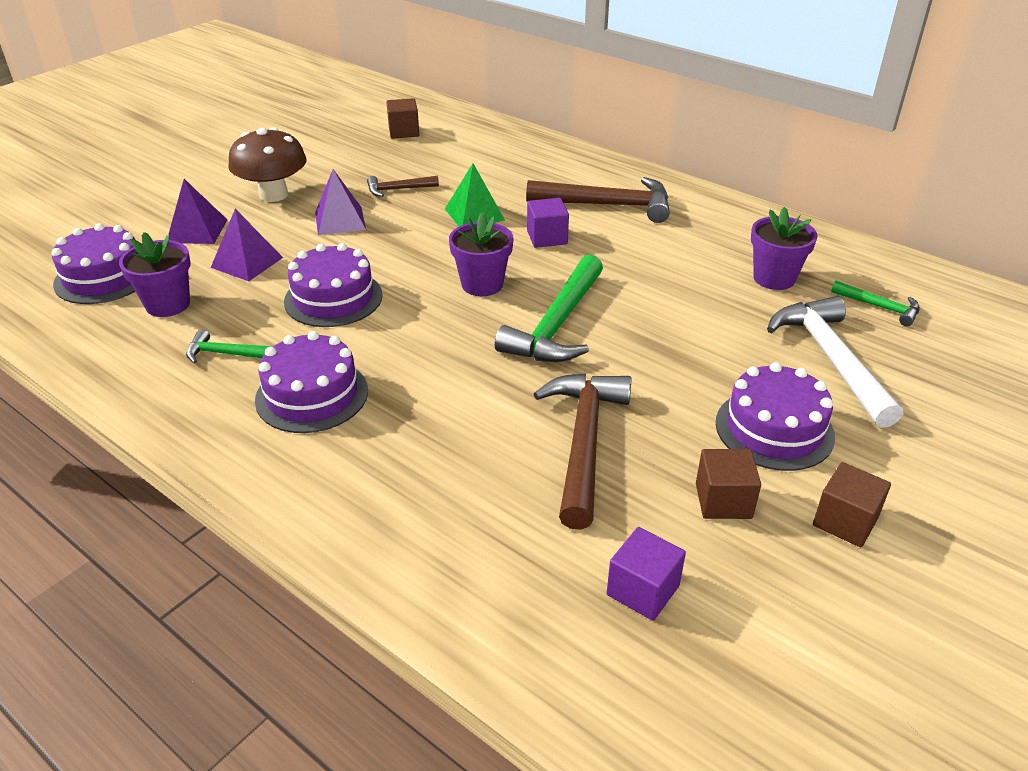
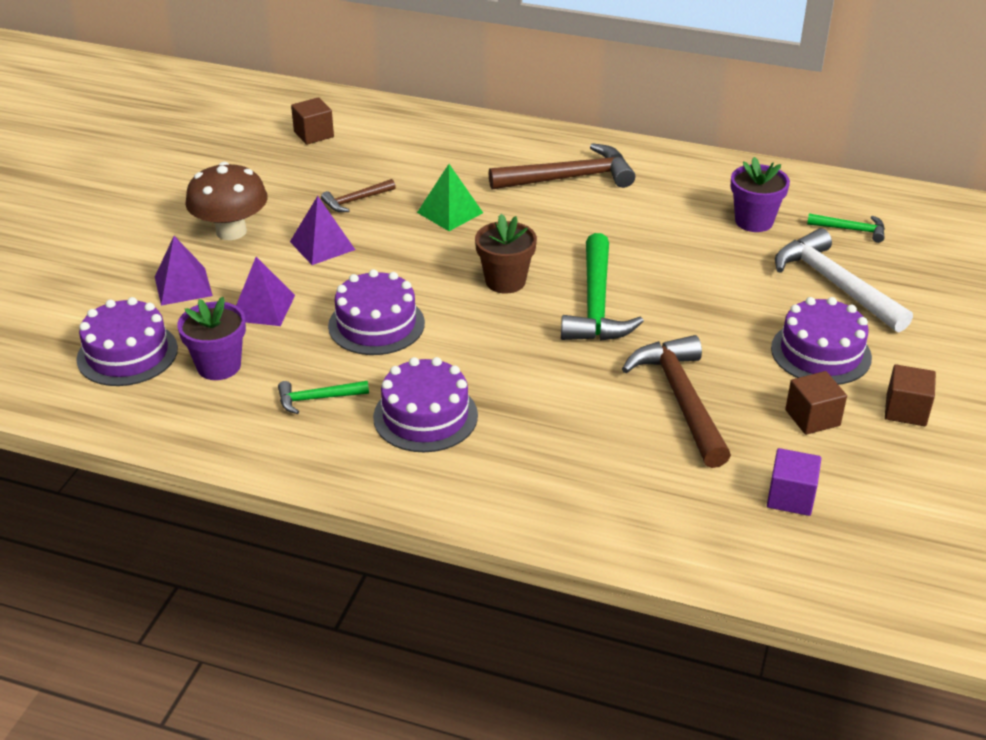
camera: 20 degrees left, 0 degrees up
(482, 284) = (505, 281): purple flower pot -> brown flower pot
(547, 237) = (534, 222): purple cube -> none

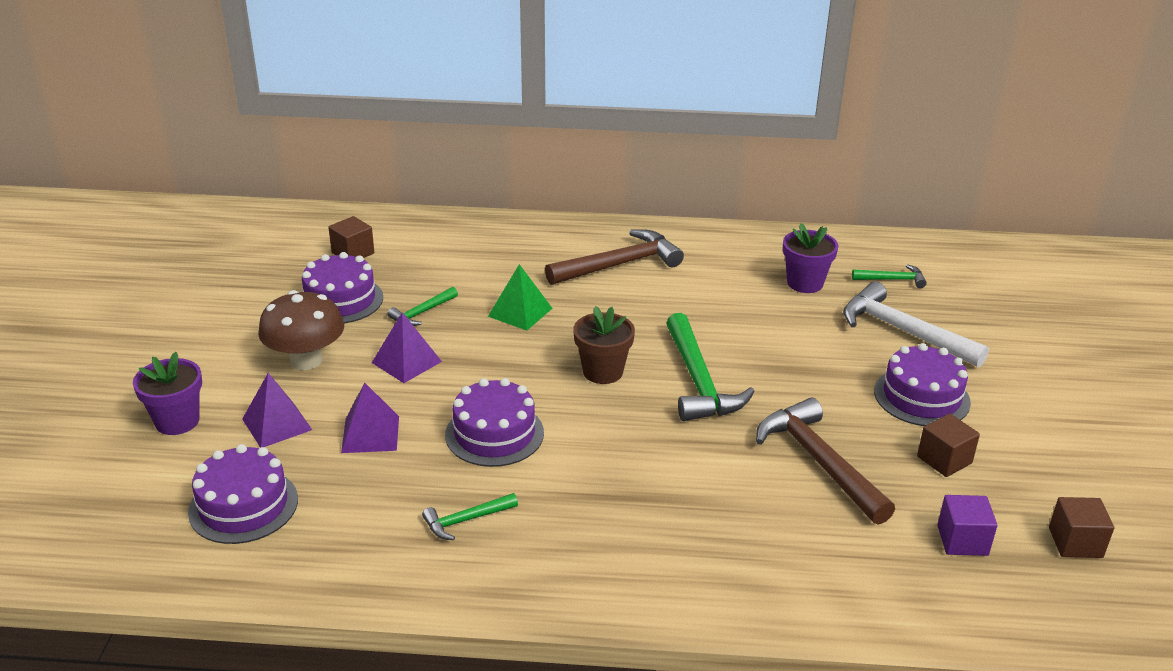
camera: 15 degrees left, 5 degrees down
(219, 366) = (348, 503): purple flower pot -> purple flower pot (177, 421)
(355, 201) = (422, 313): brown hammer -> green hammer
(425, 416) = (583, 520): purple cake -> purple cake (340, 300)
(906, 410) = (1021, 439): brown cube -> brown cube (1075, 542)

